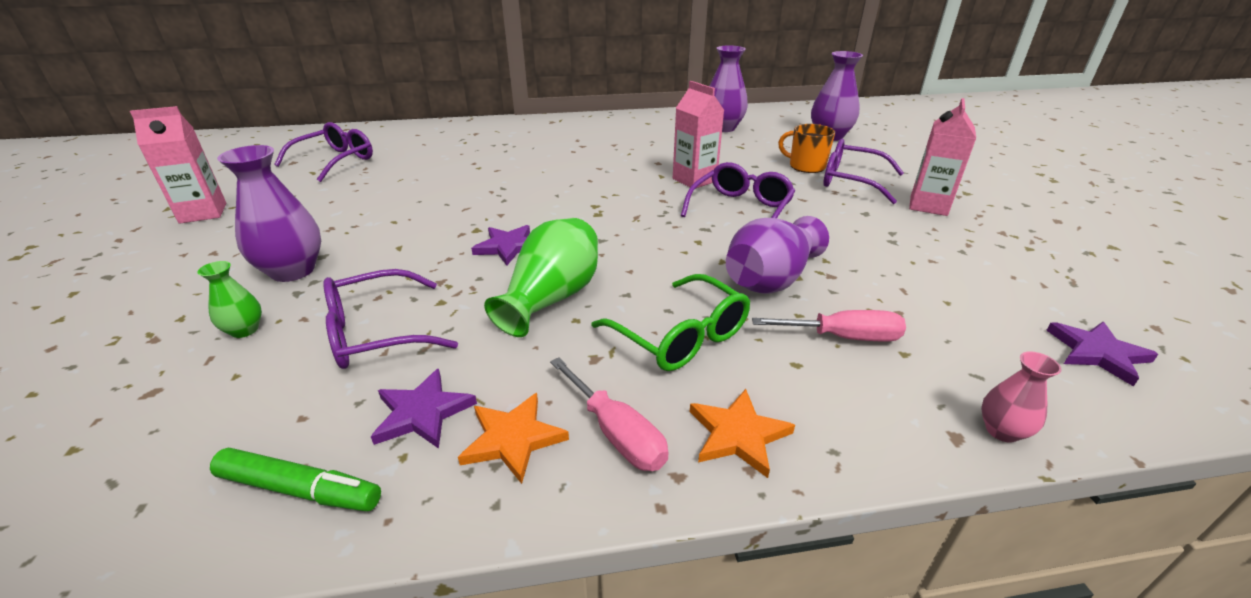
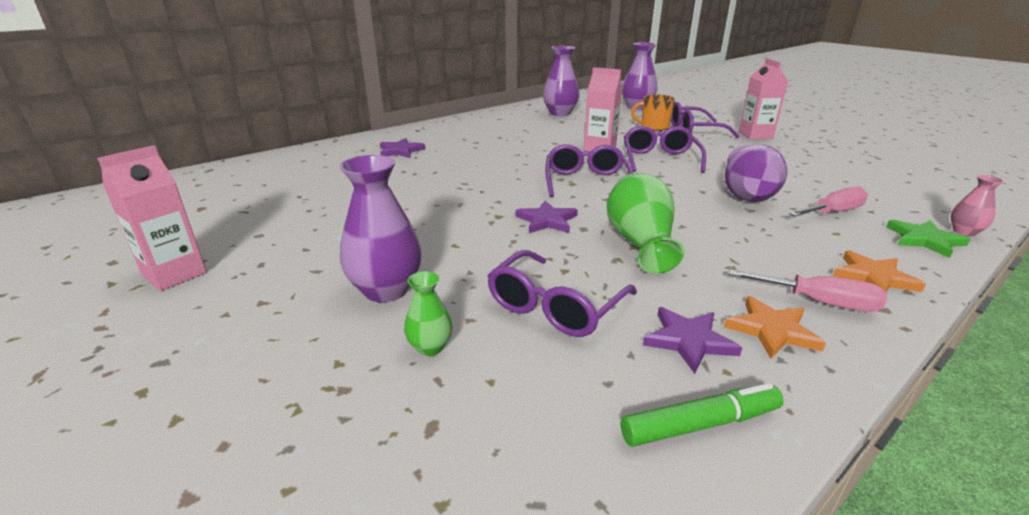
camera: 30 degrees left, 5 degrees down
(335, 161) = (253, 197): purple glasses -> purple glasses (585, 181)
(681, 336) = (756, 239): green glasses -> none
(909, 418) = (924, 240): none -> green star
(1097, 353) = (938, 186): purple star -> purple star (400, 151)

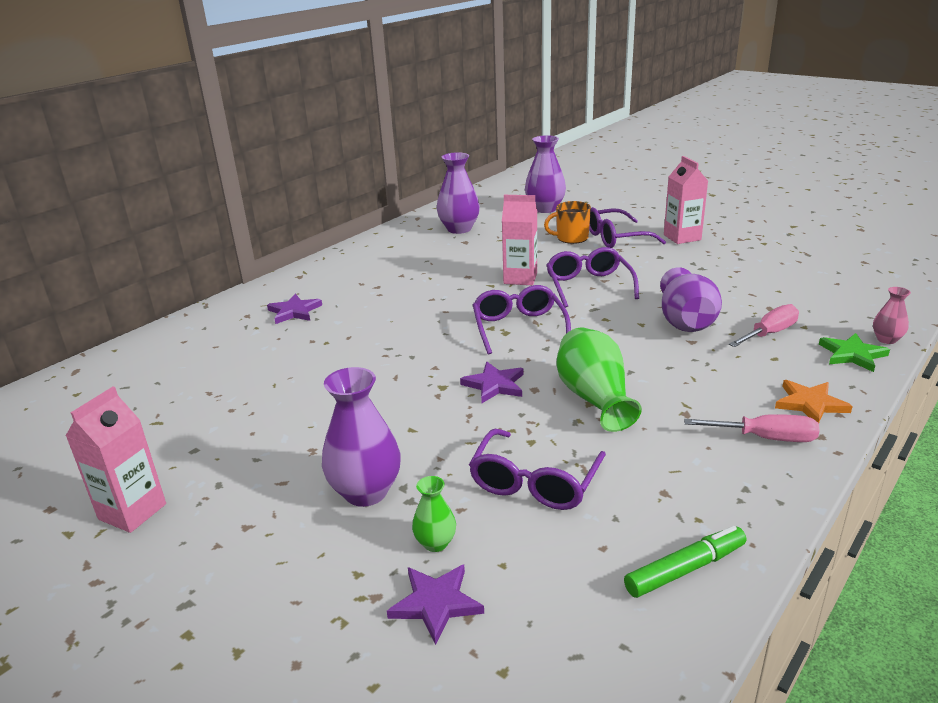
camera: 10 degrees left, 0 degrees up
(688, 341) = (661, 496): purple star -> purple star (436, 603)
(772, 330) = (729, 473): orange star -> none

